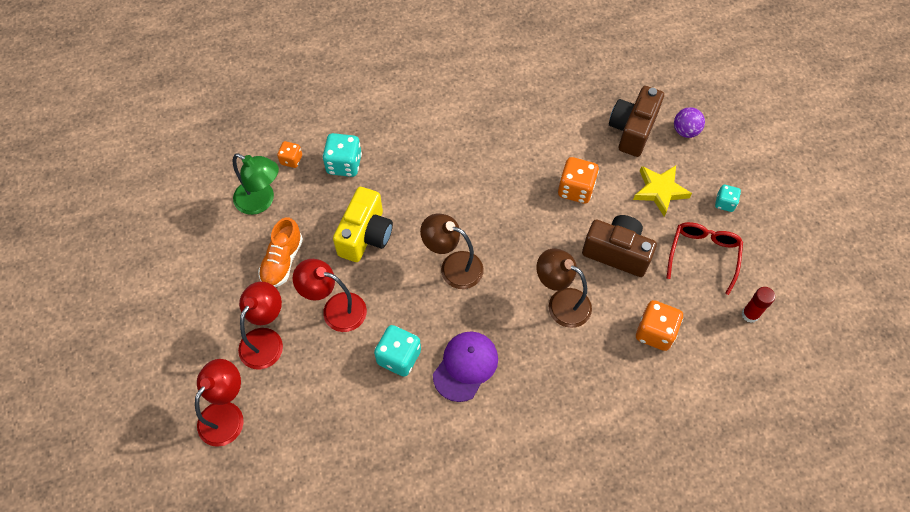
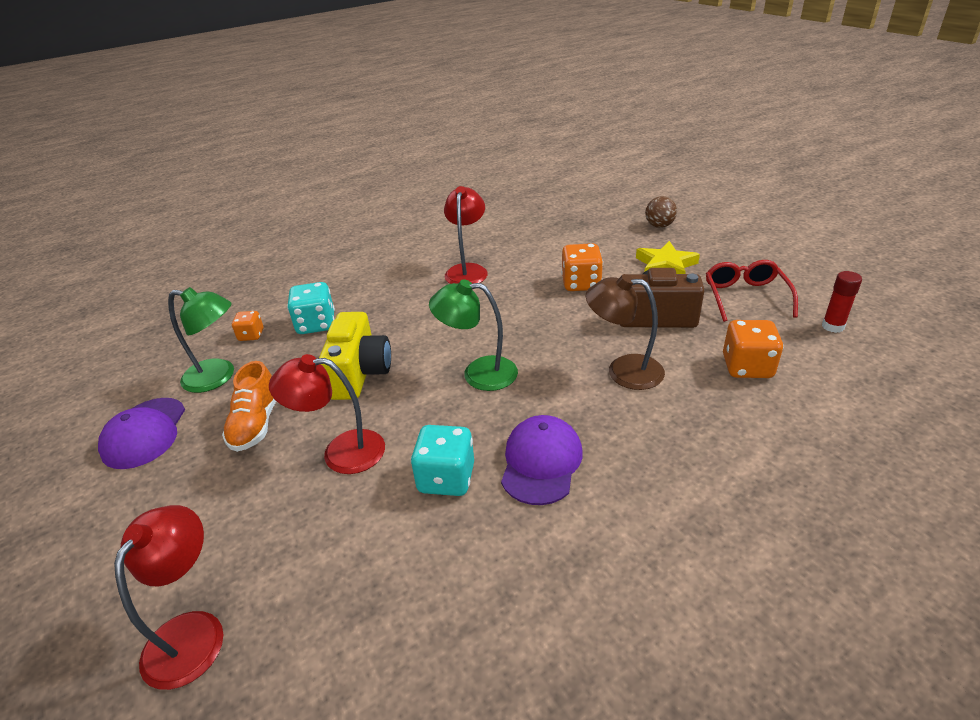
camera: 15 degrees left, 25 degrees down
(205, 242) = (144, 433): none -> purple cap
(266, 340) = (246, 513): red lamp -> red lamp (467, 270)
(453, 266) = (478, 373): brown lamp -> green lamp
(632, 130) = (609, 236): brown camera -> none
(685, 131) = (659, 226): purple ball -> brown ball
(725, 203) = (734, 258): turquoise dice -> none

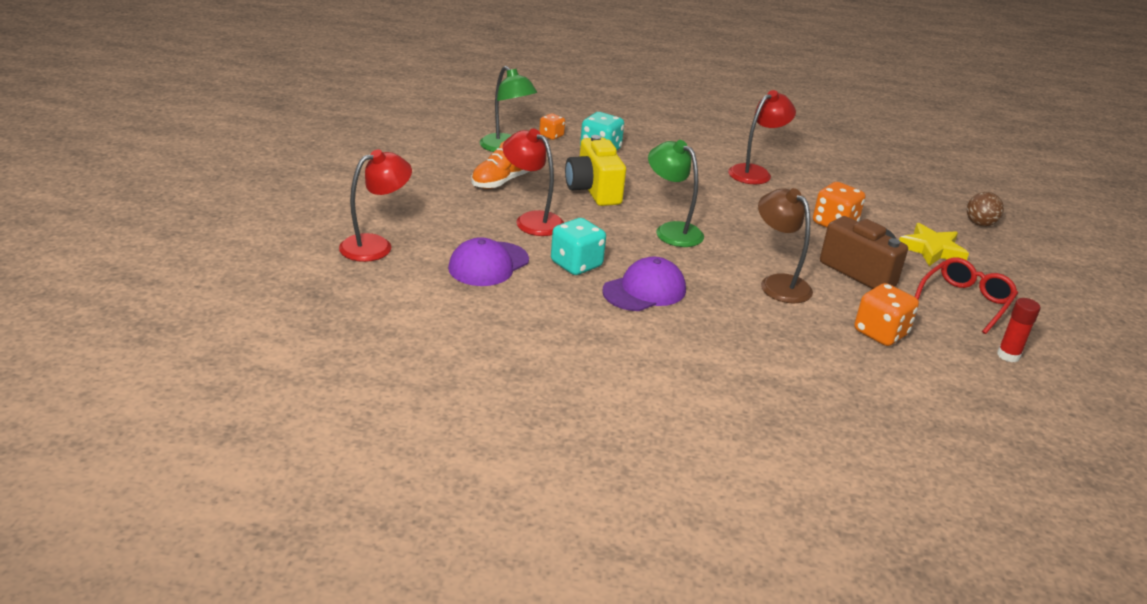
camera: 35 degrees right, 5 degrees down
(144, 433) = (436, 154): purple cap -> purple cap (488, 264)
(360, 374) = (593, 190): yellow camera -> yellow camera turned 120 degrees clockwise

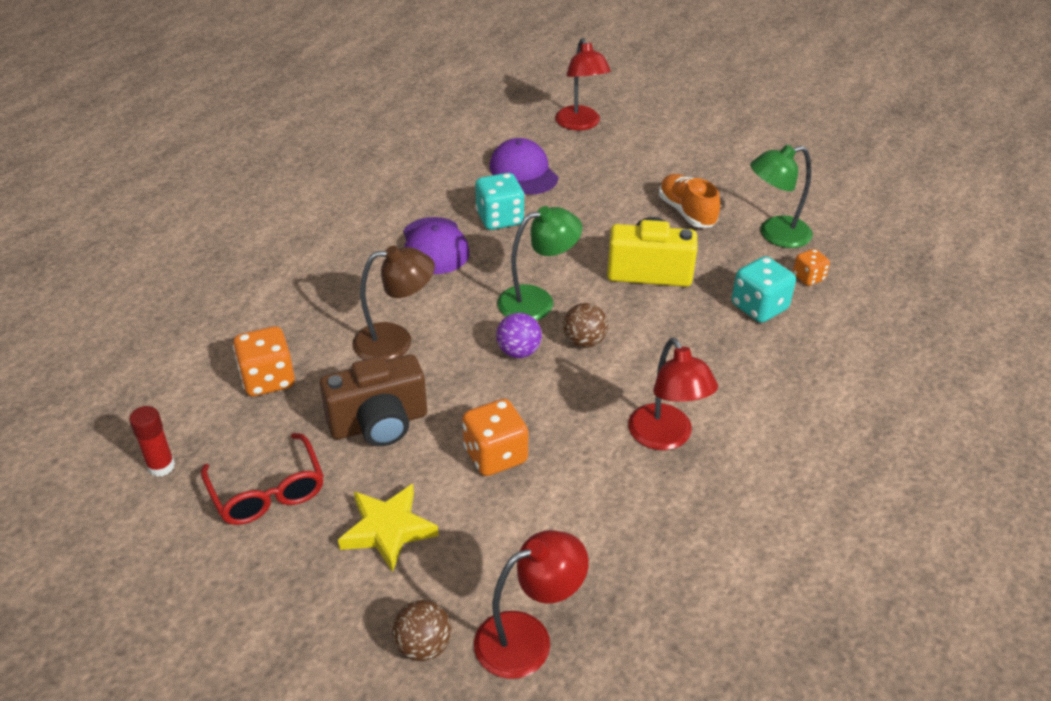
camera: 115 degrees right, 10 degrees up
(532, 220) = (595, 213): red lamp -> red lamp (528, 638)
(698, 207) = (584, 341): none -> brown ball
(734, 230) = (518, 351): none -> purple ball

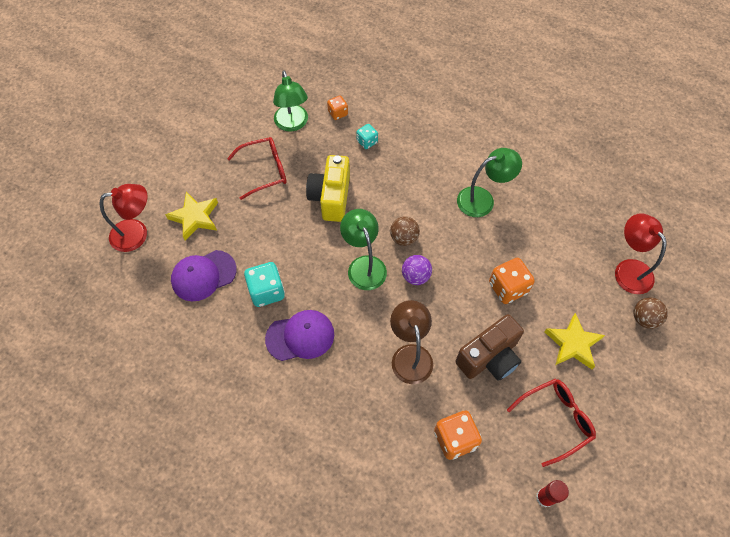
camera: 90 degrees left, 20 degrees up
(379, 423) = (489, 358): brown camera -> brown camera turned 75 degrees clockwise
(606, 161) = (195, 217): none -> yellow star
(666, 437) = (483, 199): red lamp -> green lamp
(686, 212) = (265, 171): orange shoe -> red glasses
(759, 307) = (367, 142): turquoise dice -> turquoise dice, size x0.59

